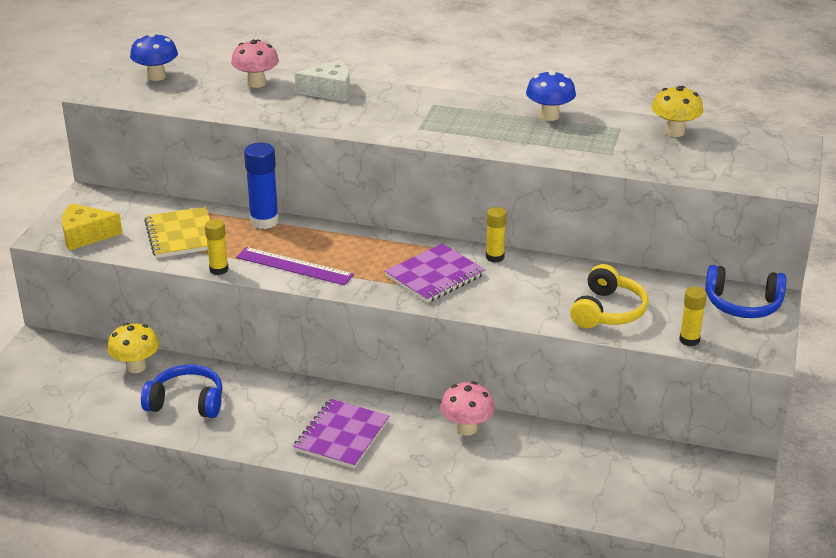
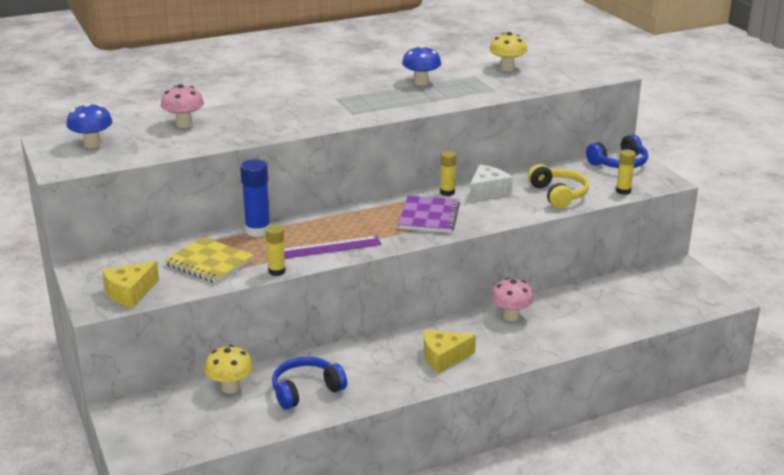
camera: 40 degrees left, 5 degrees down
(330, 91) = (249, 112): white cheese -> white cheese (487, 191)
(342, 436) = (443, 357): purple notebook -> yellow cheese

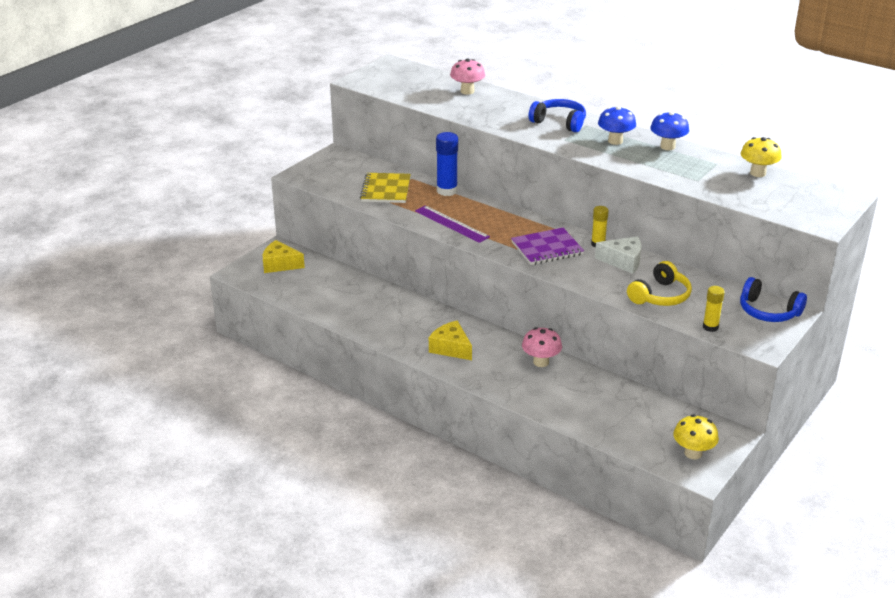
camera: 60 degrees right, 5 degrees up
(92, 144) = (401, 76): blue mushroom -> blue mushroom (615, 141)
(130, 293) = (322, 179): yellow cheese -> yellow cheese (280, 264)
(230, 387) = (335, 276): yellow mushroom -> yellow mushroom (693, 453)
(277, 271) = (399, 216): yellow glue stick -> none
(306, 390) = (357, 305): blue headphones -> blue headphones (559, 122)

